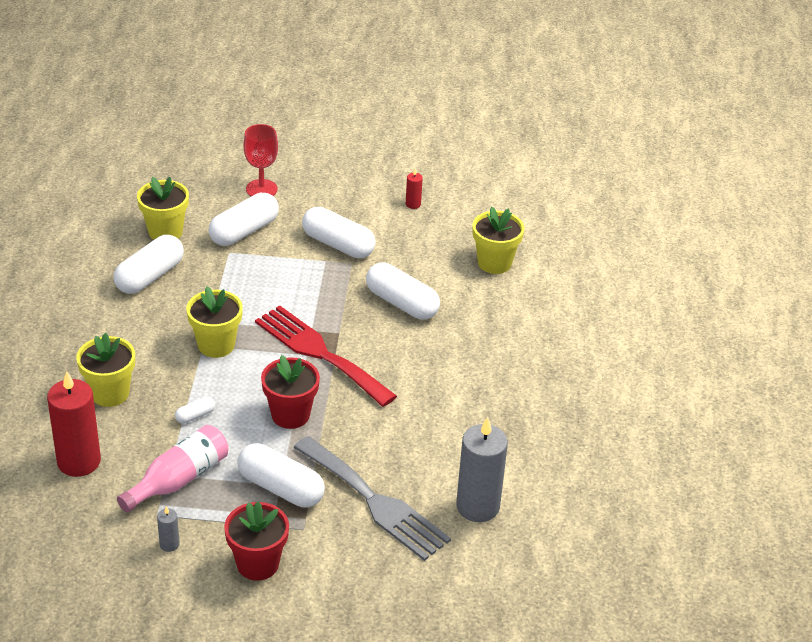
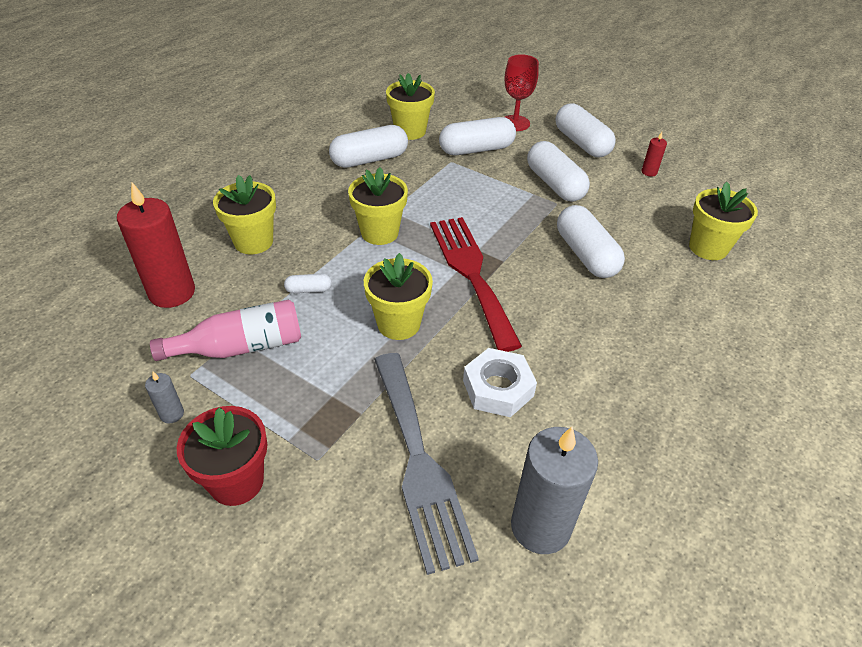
camera: 30 degrees right, 5 degrees up
(281, 488) = (330, 399): white capsule -> white capsule (581, 143)
(290, 415) = (398, 324): red flower pot -> yellow flower pot
(397, 433) = (498, 388): none -> white nut

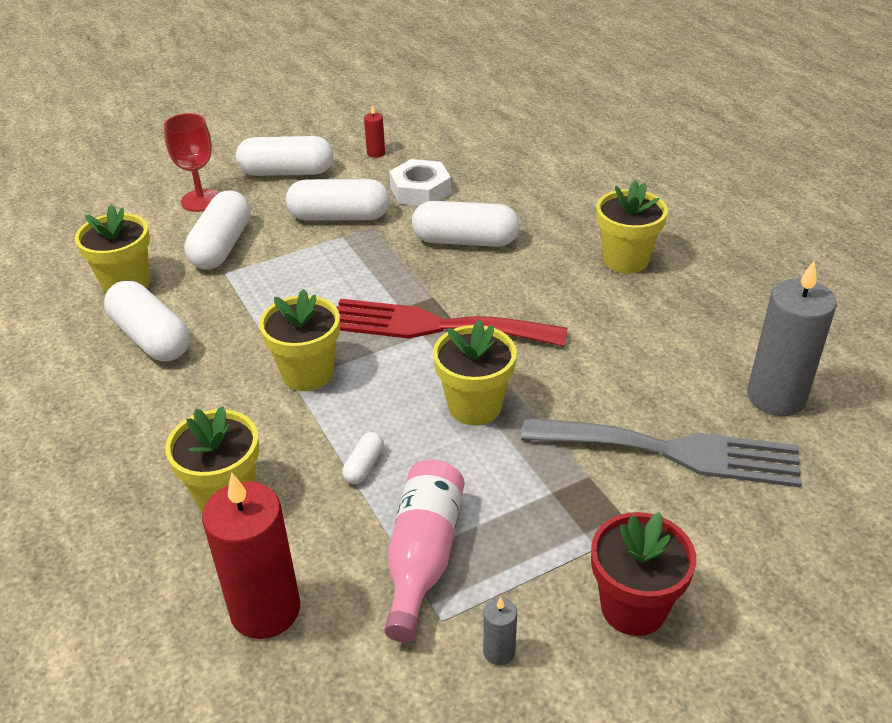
camera: 60 degrees left, 5 degrees down
(369, 160) = (151, 338): white capsule -> white capsule turned 45 degrees counterclockwise
(498, 388) = (608, 365): white nut -> white nut (420, 190)
(708, 248) = (511, 169): yellow flower pot -> yellow flower pot (625, 260)

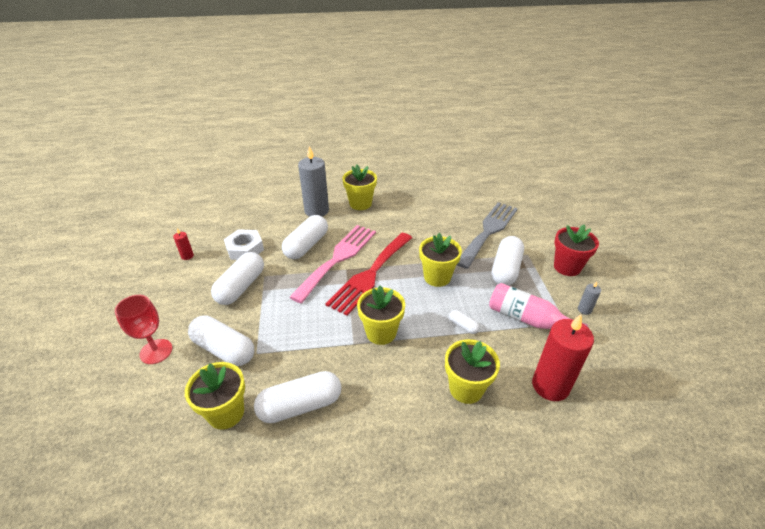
camera: 70 degrees left, 0 degrees up
(287, 172) = (166, 300): white capsule -> white capsule (505, 269)
(454, 281) = (338, 258): none -> pink fork
(776, 397) = (468, 198): grey candle -> grey candle (316, 211)

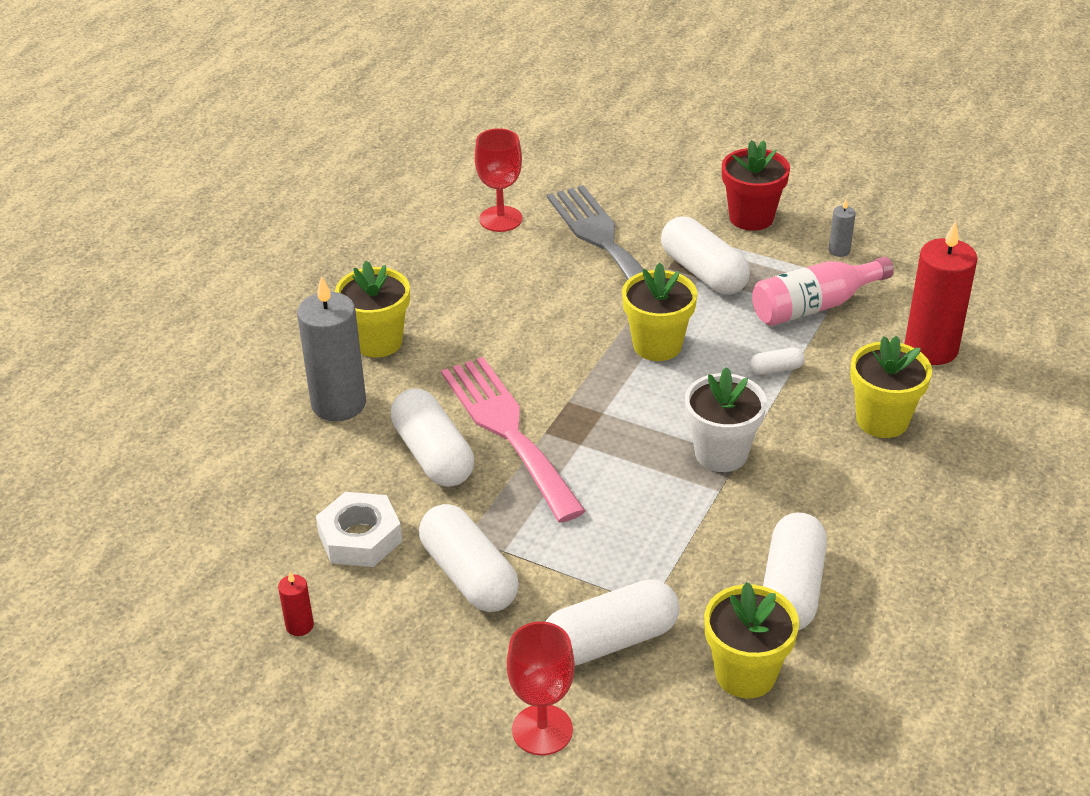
camera: 55 degrees left, 0 degrees up
(370, 274) = (584, 411): red fork -> none
(381, 332) = (721, 453): yellow flower pot -> white flower pot
(468, 199) = (500, 219): none -> red goblet

